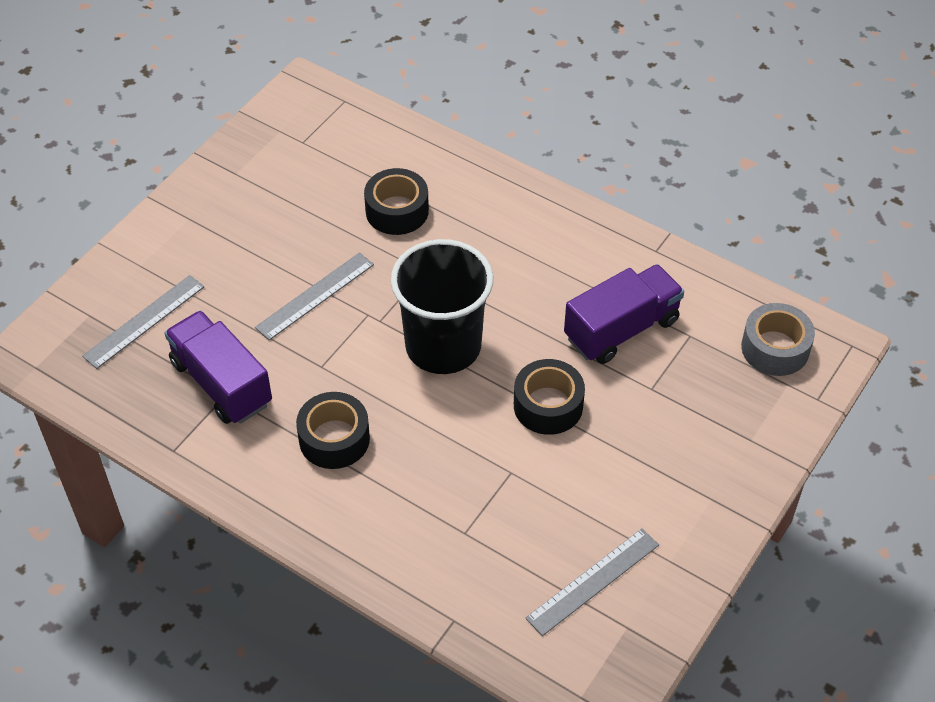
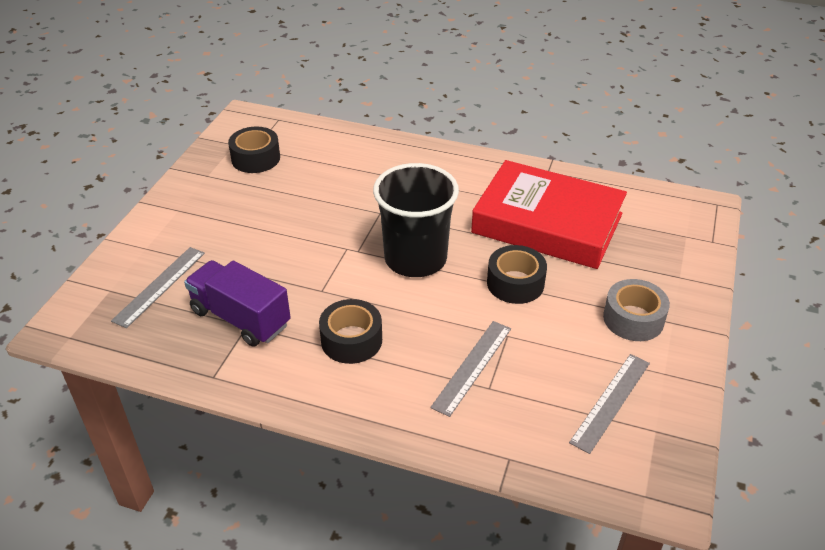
camera: 15 degrees left, 10 degrees down
(315, 295) = (299, 243): grey ruler -> grey ruler (472, 366)
(397, 211) = (344, 178): black tape -> black tape (255, 158)
(621, 329) = (547, 223): purple truck -> red book
(775, 348) = (664, 215): grey tape -> grey tape (633, 319)

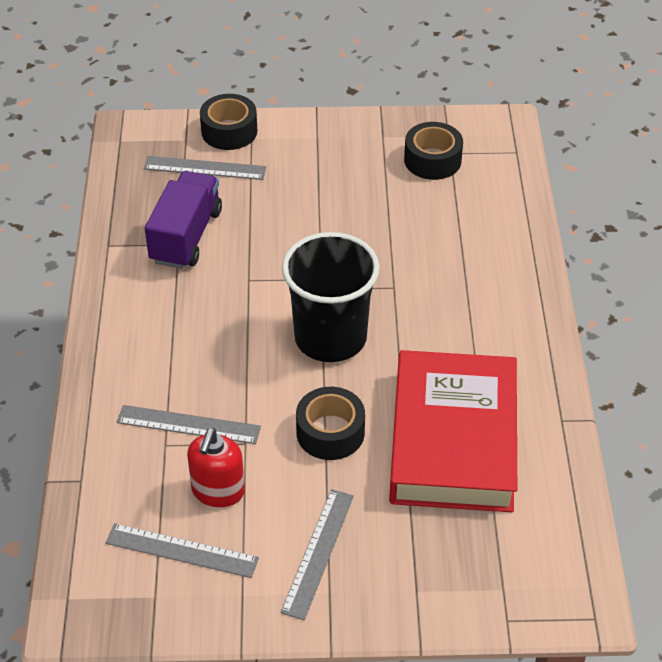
camera: 70 degrees right, 5 degrees up
(351, 340) = (189, 323): black tape -> black tape (229, 131)
(553, 364) = (218, 491): none -> red soap dispenser
(633, 319) = (318, 553): grey tape -> grey ruler

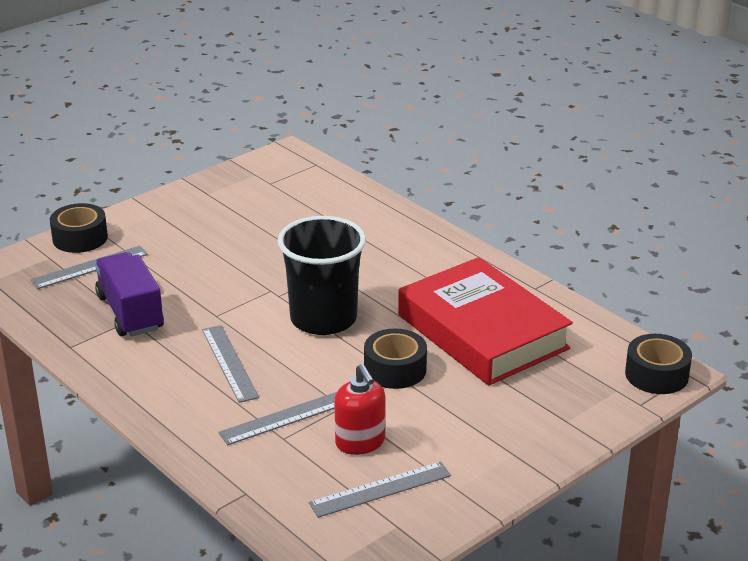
camera: 40 degrees left, 15 degrees down
(318, 553) = (477, 437): grey ruler -> grey ruler (230, 363)
(432, 160) = (263, 192): black tape -> black tape (656, 375)

